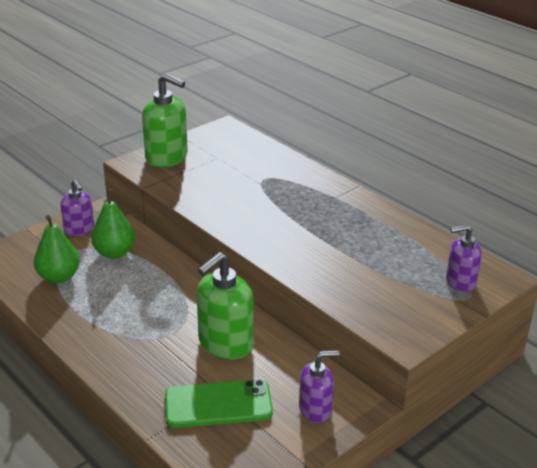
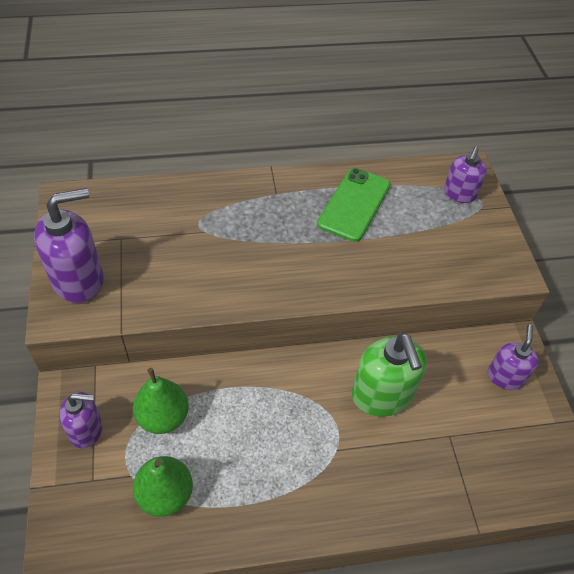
camera: 60 degrees left, 20 degrees up
(167, 157) = (78, 280): green soap dispenser -> purple soap dispenser
(218, 404) = (462, 445): green phone -> green phone (354, 204)

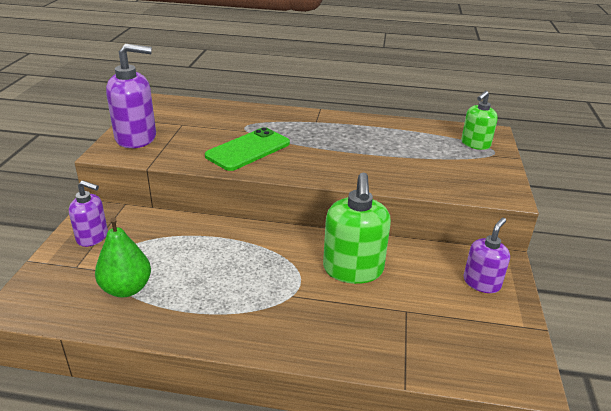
camera: 20 degrees right, 20 degrees down
(163, 417) = (156, 242): green pear -> none
(354, 204) = (377, 136): green phone -> green phone (248, 150)
(459, 194) = (475, 144): purple soap dispenser -> green soap dispenser

